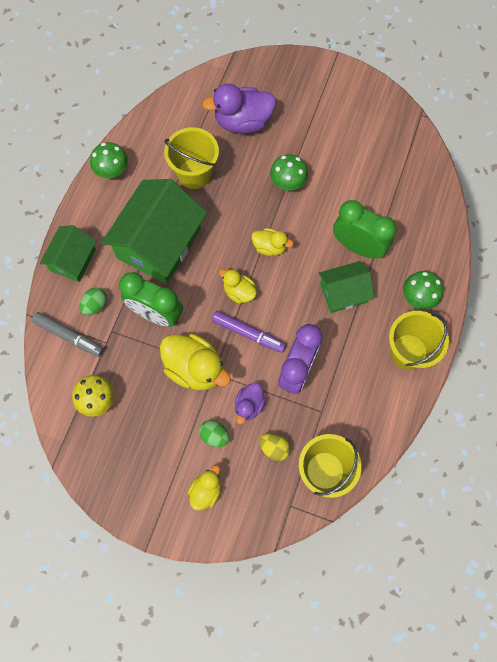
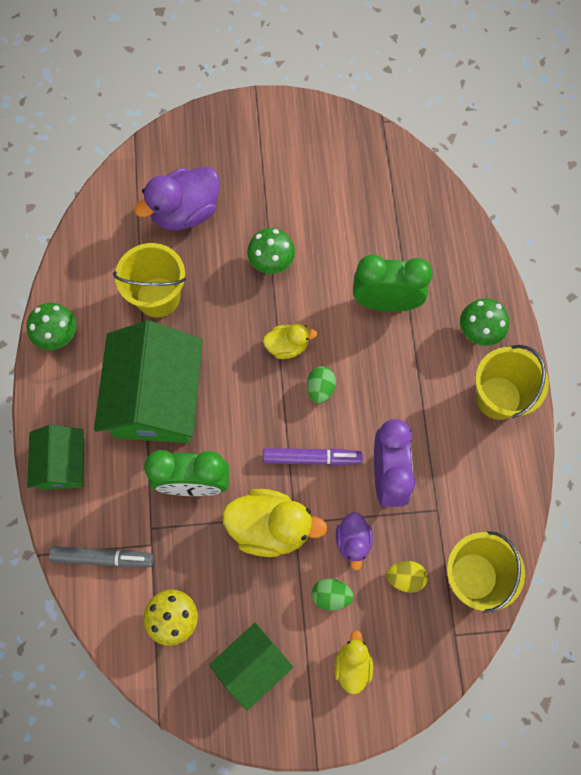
camera: 25 degrees left, 0 degrees up
(95, 305) = (116, 506): green egg -> green egg (320, 389)
(239, 292) = (277, 414): yellow duck -> none
(343, 293) = (395, 363): green house -> green house (252, 665)

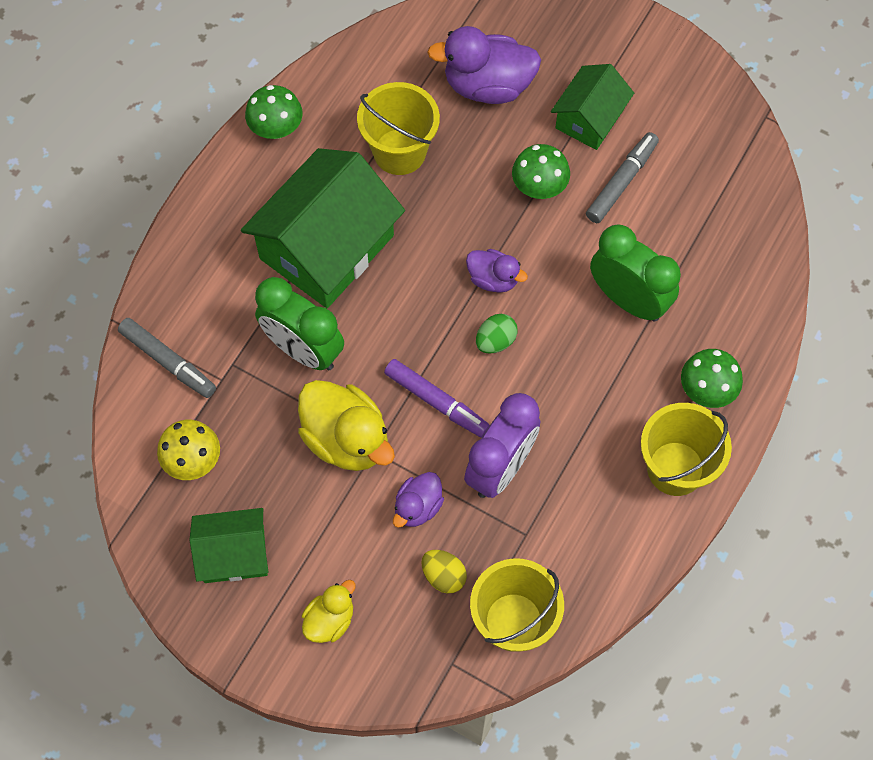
camera: 35 degrees right, 5 degrees down
(62, 464) = (194, 251): green house -> green house (589, 118)
(287, 346) = (493, 279): yellow duck -> purple duck
(323, 224) = (621, 182): none -> grey marker
(331, 595) = (357, 542): green egg -> none

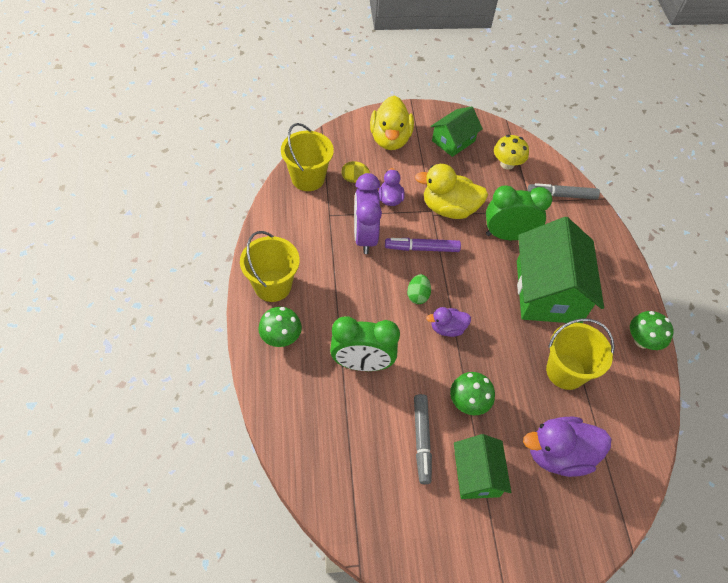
camera: 140 degrees right, 10 degrees down
(330, 620) = (390, 139): yellow duck -> yellow duck, size x1.78
(487, 85) = (558, 454): purple duck -> purple duck turned 150 degrees counterclockwise

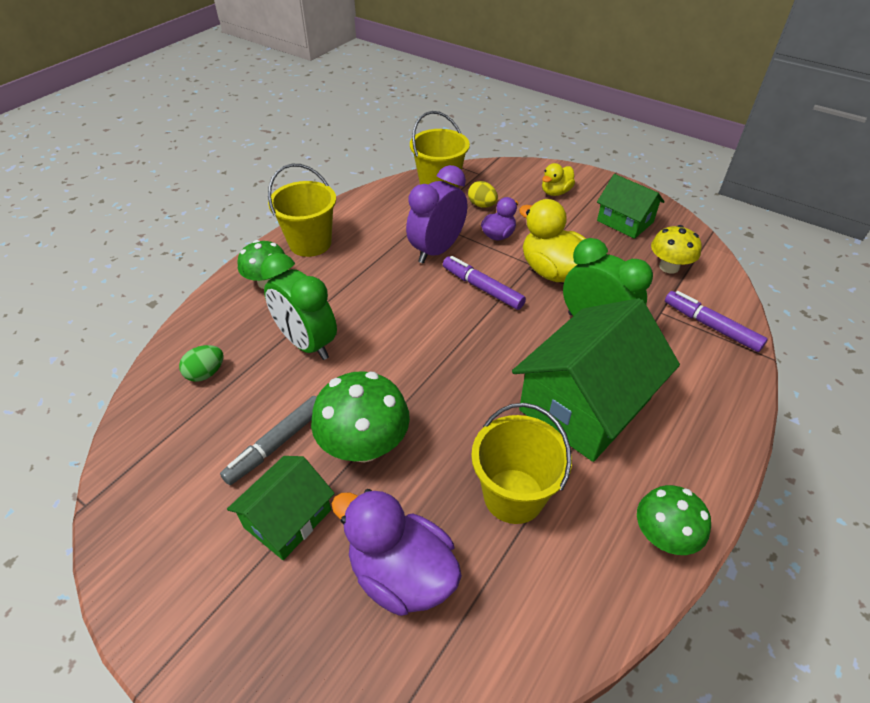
camera: 45 degrees right, 10 degrees down
(390, 139) = (555, 192): yellow duck -> yellow duck, size x0.56
(417, 295) = (429, 322): green egg -> green egg (206, 373)
(447, 328) = (425, 367): purple duck -> none
(453, 141) = (625, 221): green house -> green house turned 45 degrees clockwise
(468, 402) = (364, 445): green mushroom -> green mushroom, size x1.52
(561, 195) = (711, 326): grey marker -> purple marker

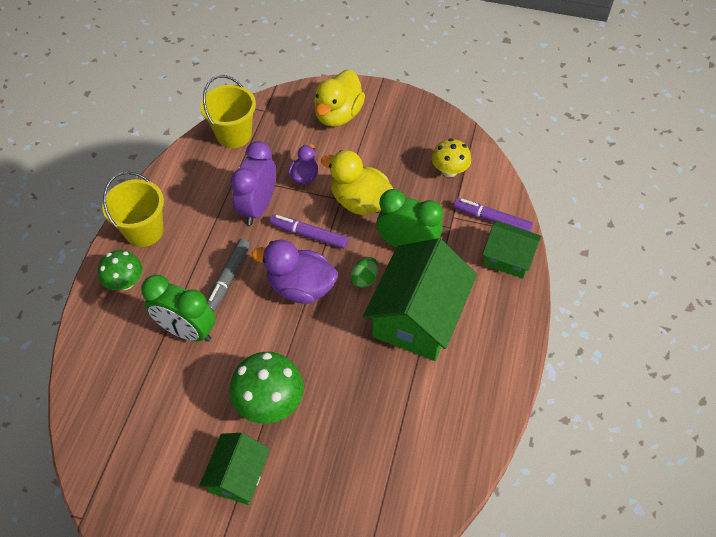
camera: 20 degrees left, 10 degrees up
(206, 373) = (117, 383): green egg -> green egg (364, 279)
(276, 444) = (203, 423): grey marker -> grey marker (228, 278)
(401, 574) = (333, 485): purple duck -> purple duck (300, 287)
(482, 205) = (279, 147): yellow egg -> none
(513, 496) = (389, 404): yellow bucket -> none
(555, 192) = (338, 115): yellow duck -> yellow duck, size x1.78
(625, 221) = (404, 132): green house -> green house (508, 258)
(663, 536) = (493, 400): green mushroom -> none

